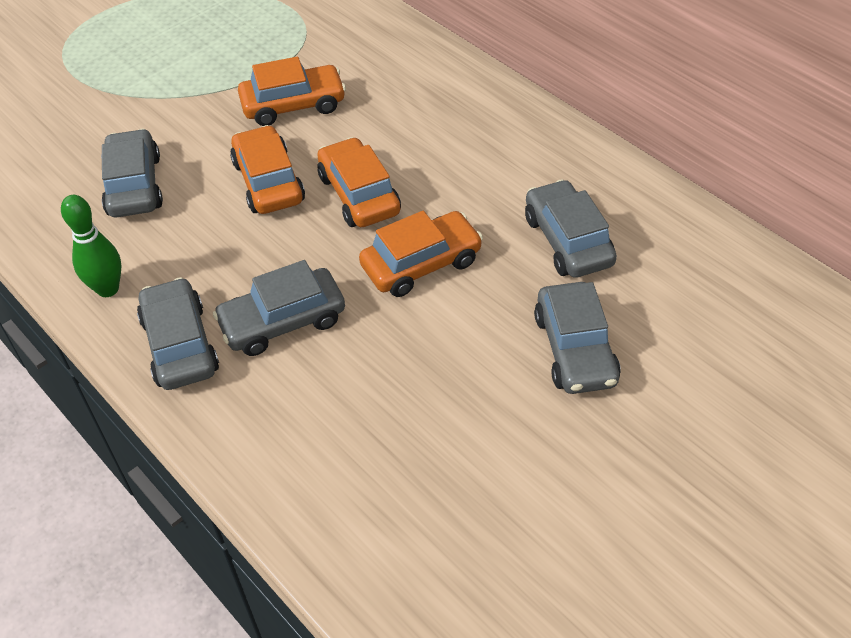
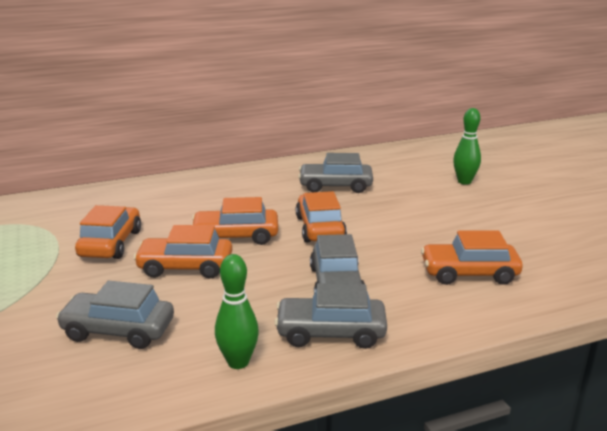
camera: 70 degrees left, 25 degrees down
(368, 452) = (469, 273): none -> orange car
(575, 349) = (418, 201): grey car -> none
(693, 395) = (464, 181): none -> green bowling pin

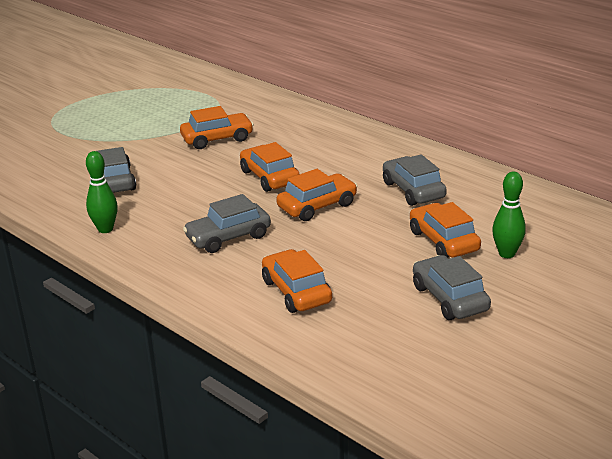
camera: 65 degrees right, 5 degrees up
(185, 267) = (207, 175): orange car -> orange car (443, 241)
(330, 332) = (160, 251): grey car -> grey car (449, 298)

